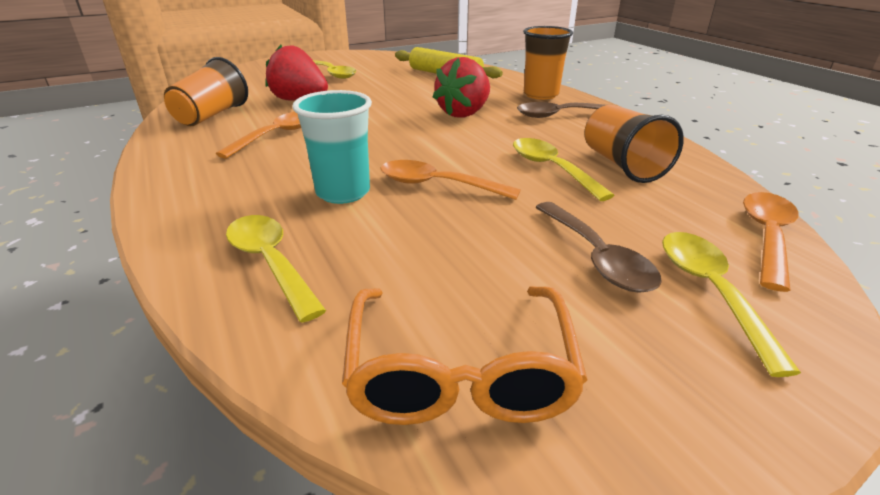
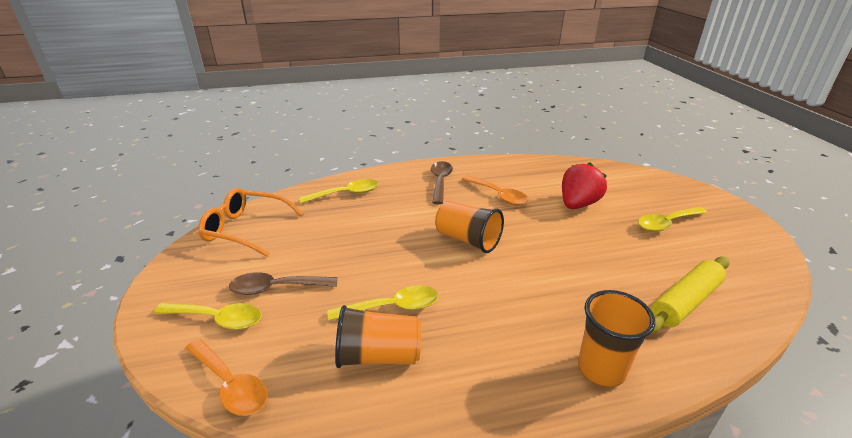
camera: 105 degrees right, 0 degrees up
(211, 116) = (542, 173): orange cup -> orange cup (467, 240)
(343, 192) = (401, 214): turquoise cup -> none
(437, 185) = (393, 247): orange spoon -> none
(464, 113) = (534, 287): red strawberry -> none
(560, 115) = (519, 360): brown spoon -> brown spoon (440, 182)

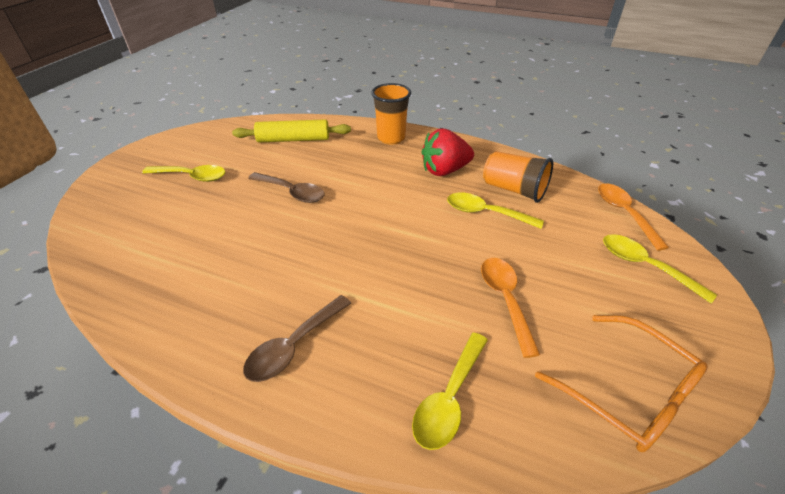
camera: 145 degrees left, 10 degrees up
(276, 288) = (585, 273): brown spoon -> brown spoon (292, 192)
(346, 194) = (449, 398): yellow spoon -> yellow spoon turned 75 degrees counterclockwise
(467, 240) = (367, 240): orange cup -> none
(498, 195) = (262, 278): orange spoon -> orange spoon (505, 299)
(578, 204) = (214, 225): red strawberry -> red strawberry (444, 170)

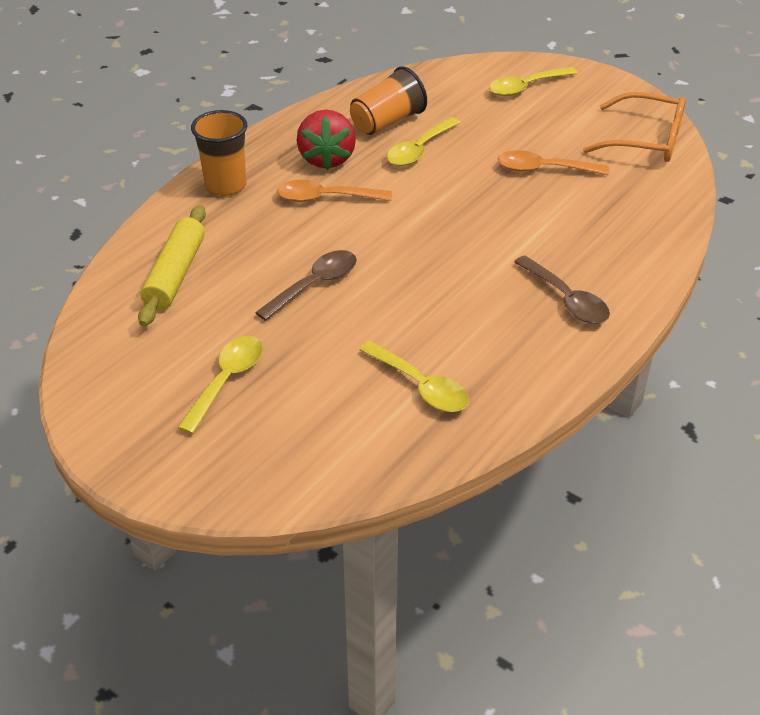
camera: 75 degrees left, 0 degrees up
(449, 398) = (637, 221): yellow spoon -> yellow spoon (421, 386)
(624, 213) = (453, 72): orange spoon -> orange spoon (325, 198)
(627, 392) = (645, 140): orange glasses -> orange glasses turned 45 degrees clockwise

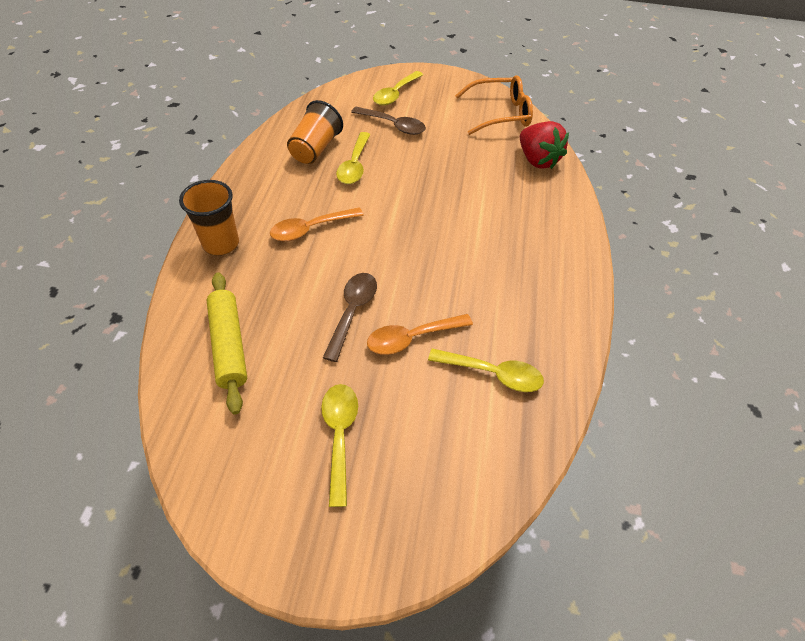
camera: 30 degrees left, 10 degrees up
(326, 159) = (289, 194): red strawberry -> red strawberry (537, 160)
(543, 169) = (451, 155): orange spoon -> orange spoon (412, 338)
(566, 299) = (538, 256): brown spoon -> brown spoon (393, 125)

